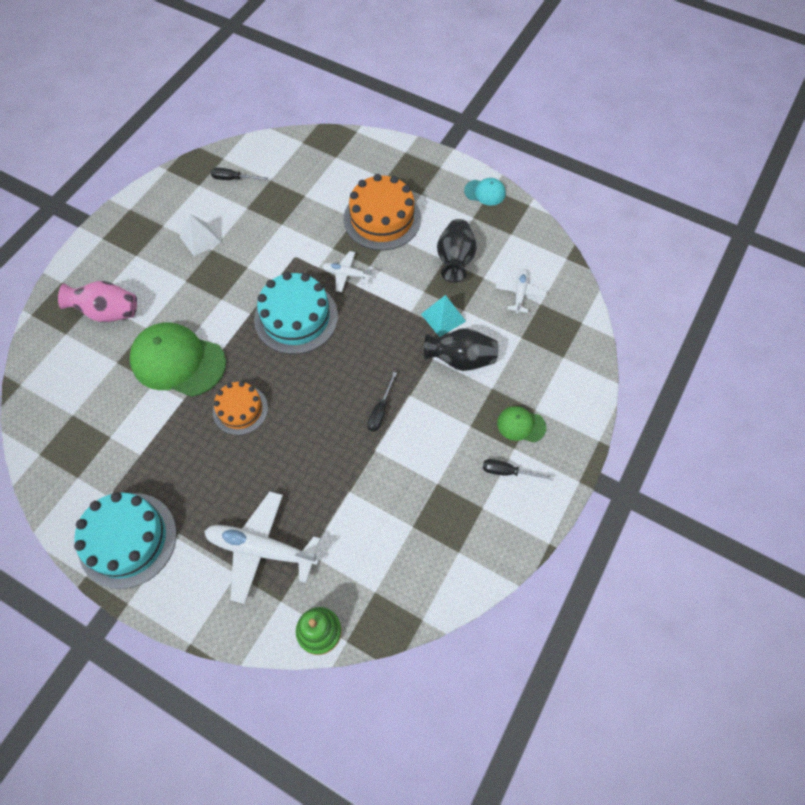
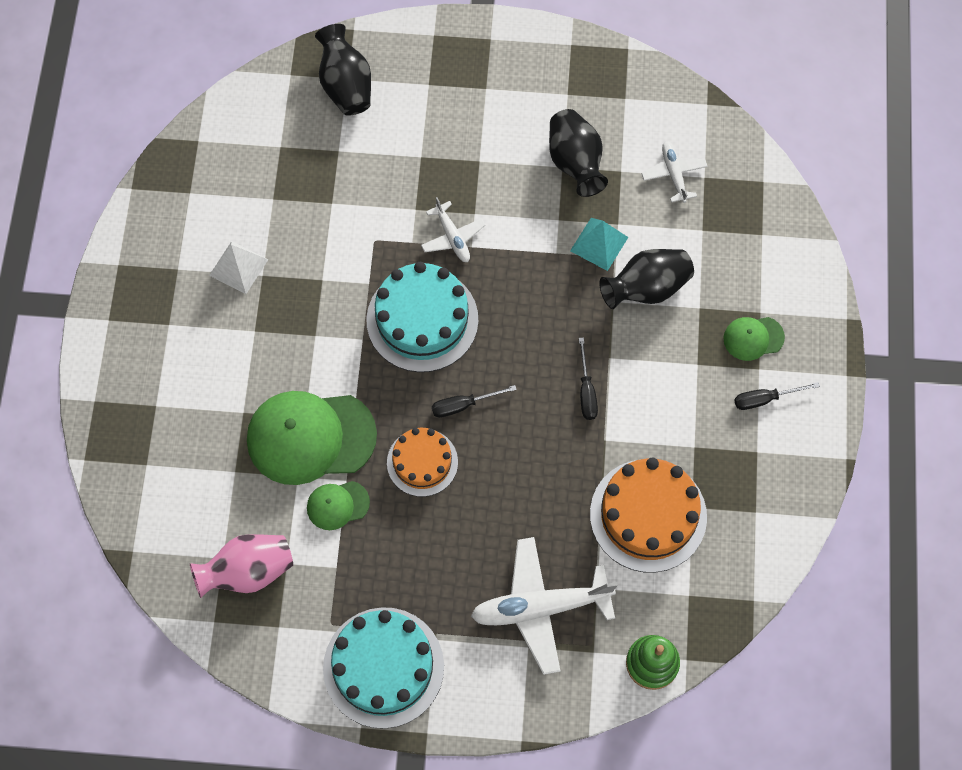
camera: 25 degrees left, 5 degrees up
(108, 312) = (182, 414): pink vase -> pink vase (248, 571)
(167, 413) = (337, 505): none -> green cap
(233, 179) = (230, 165): black screwdriver -> black screwdriver (463, 405)
(332, 160) = (346, 85): none -> black vase
(346, 274) = (452, 237): white plane -> white plane turned 105 degrees counterclockwise
(382, 218) = (455, 143): orange cake -> orange cake (648, 515)
(485, 192) = (565, 53): turquoise cap -> none

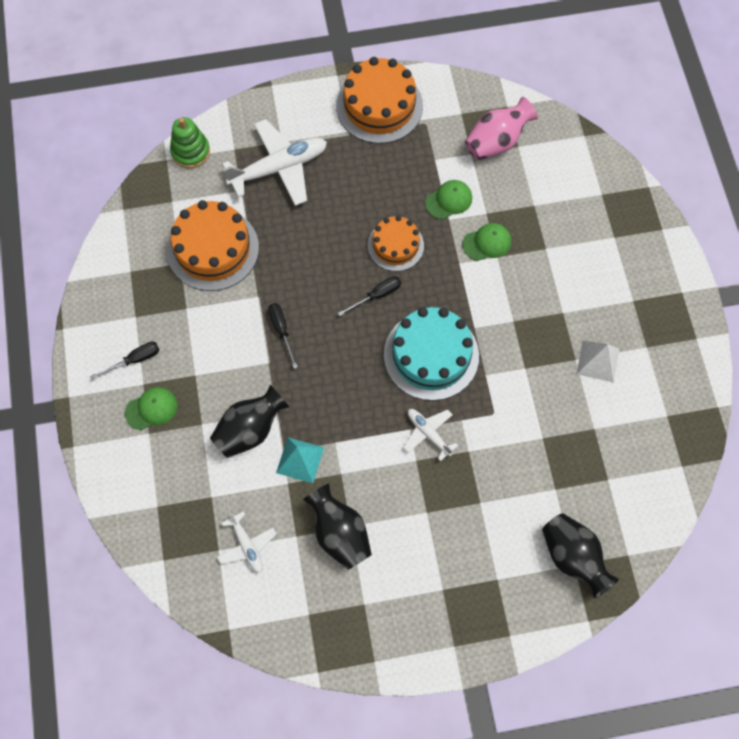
camera: 165 degrees right, 0 degrees up
(311, 437) = (487, 243): green cap -> green cap, size x0.48
(383, 667) = (379, 106): turquoise cake -> orange cake

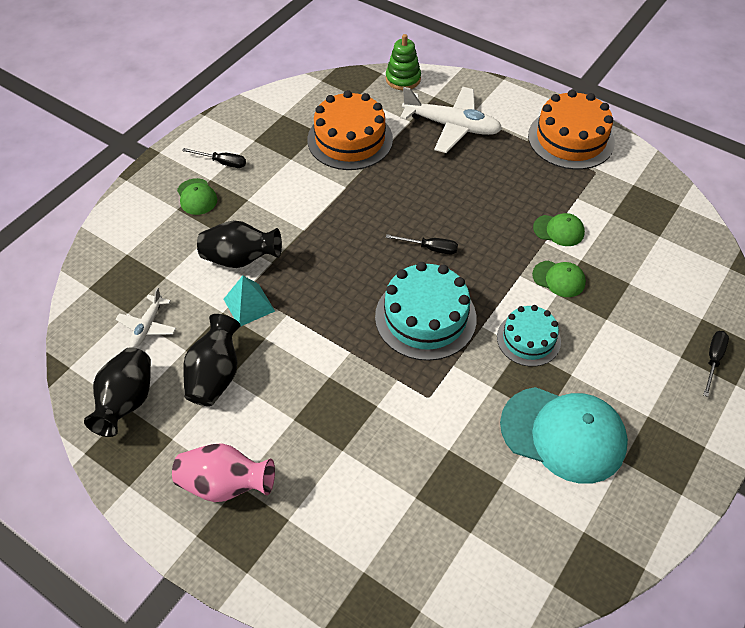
camera: 45 degrees right, 15 degrees down
(151, 409) = (197, 197): green cap -> green cap turned 45 degrees clockwise
(281, 331) = (336, 218): black screwdriver -> black screwdriver (713, 360)
(395, 245) = (482, 228): orange cake -> none
(428, 433) = (360, 367): white plane -> none
(496, 142) = (643, 221): pink vase -> pink vase (225, 484)
(513, 310) = (528, 339): none -> turquoise cake
(573, 557) = (369, 564): black vase -> black vase (127, 401)
(597, 361) = (563, 434): white pyramid -> turquoise cap

